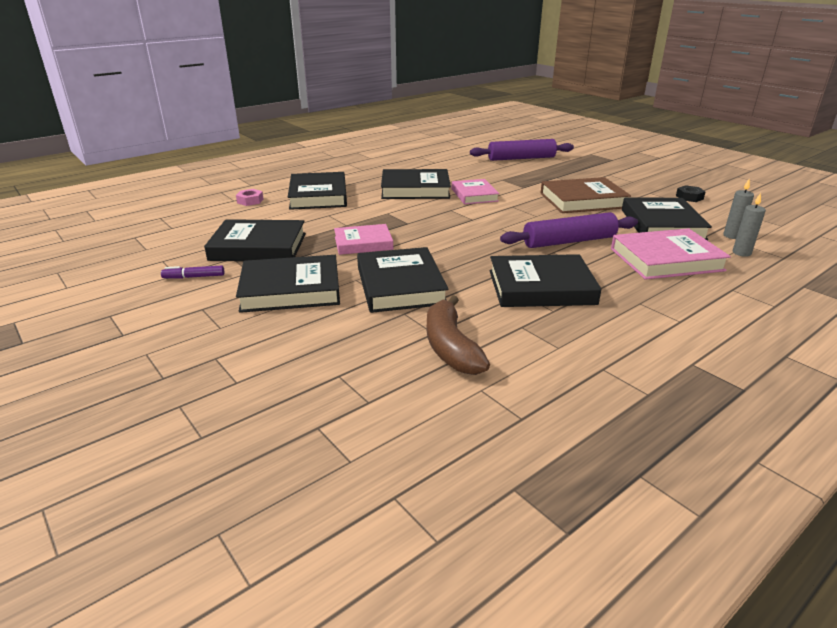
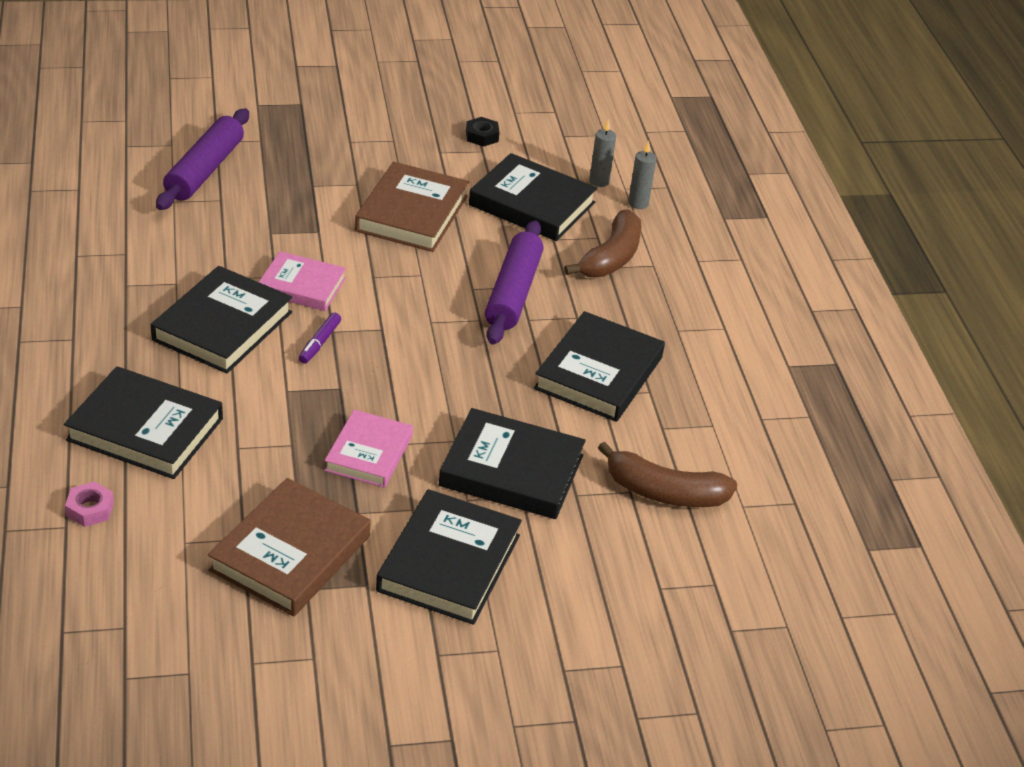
camera: 65 degrees left, 10 degrees up
(194, 277) = (337, 642): purple marker -> purple marker (319, 343)
(258, 247) = (290, 553): black book -> brown book
(666, 259) = (611, 257): pink book -> brown banana

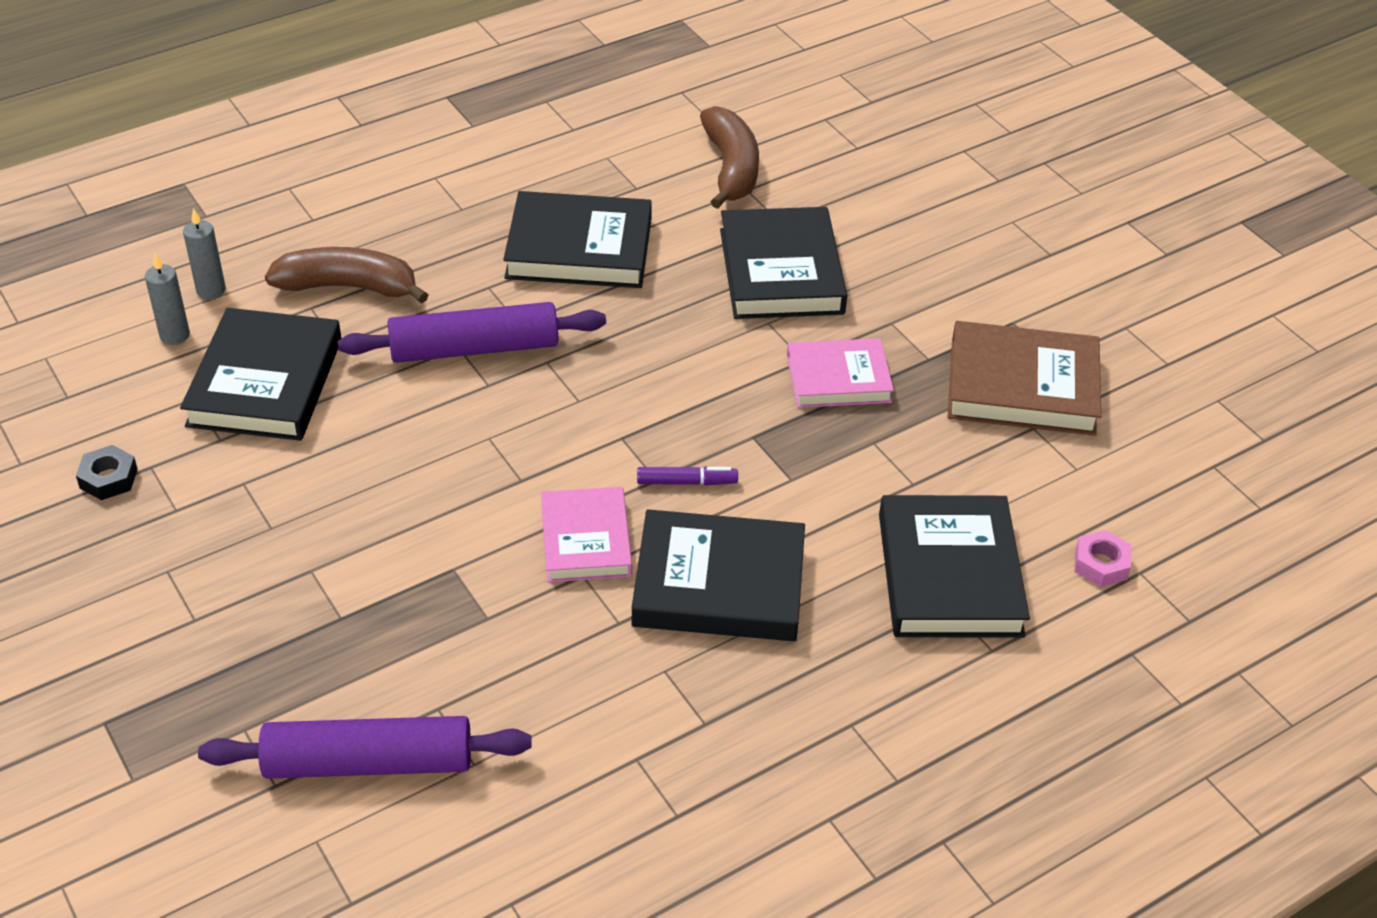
camera: 110 degrees left, 5 degrees up
(412, 213) = (354, 489): brown book -> none
(449, 563) = (939, 278): black book -> none

